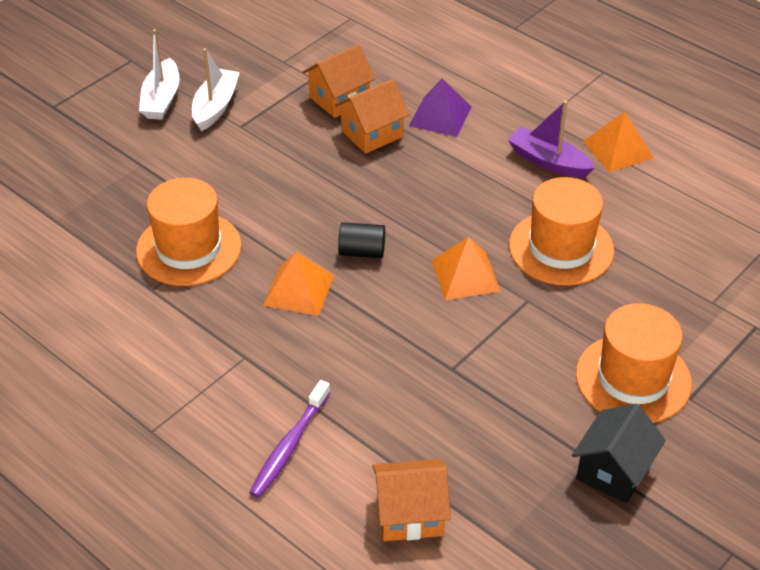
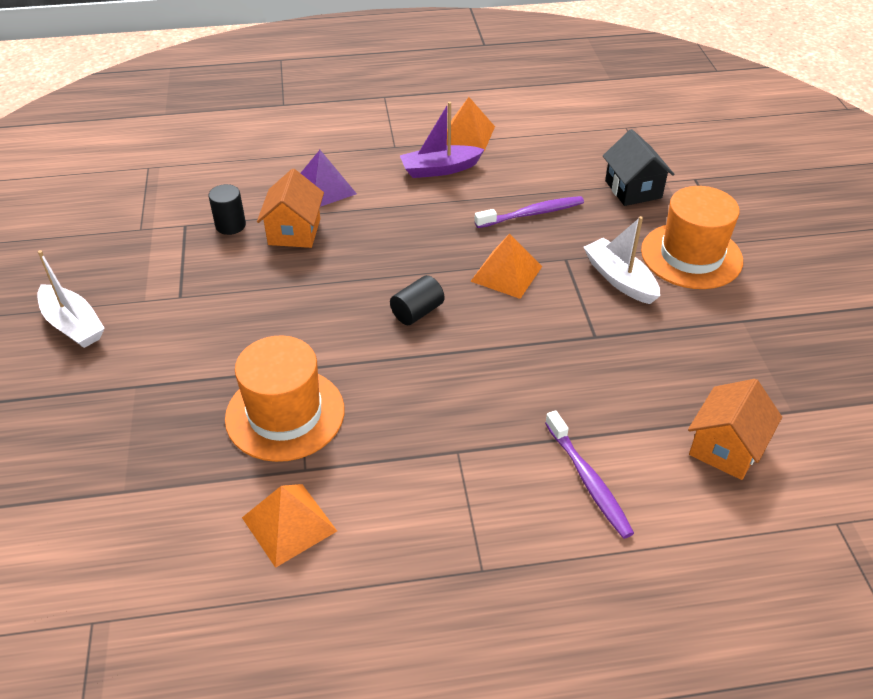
camera: 50 degrees left, 0 degrees up
(215, 107) = (134, 297): white boat -> white boat (620, 279)
(298, 290) = (417, 373): orange pyramid -> orange pyramid (289, 524)
(339, 99) = (230, 225): orange house -> black cylinder
(561, 248) = (532, 214): orange hat -> purple toothbrush
(613, 471) = (769, 315): black house -> black house (633, 189)

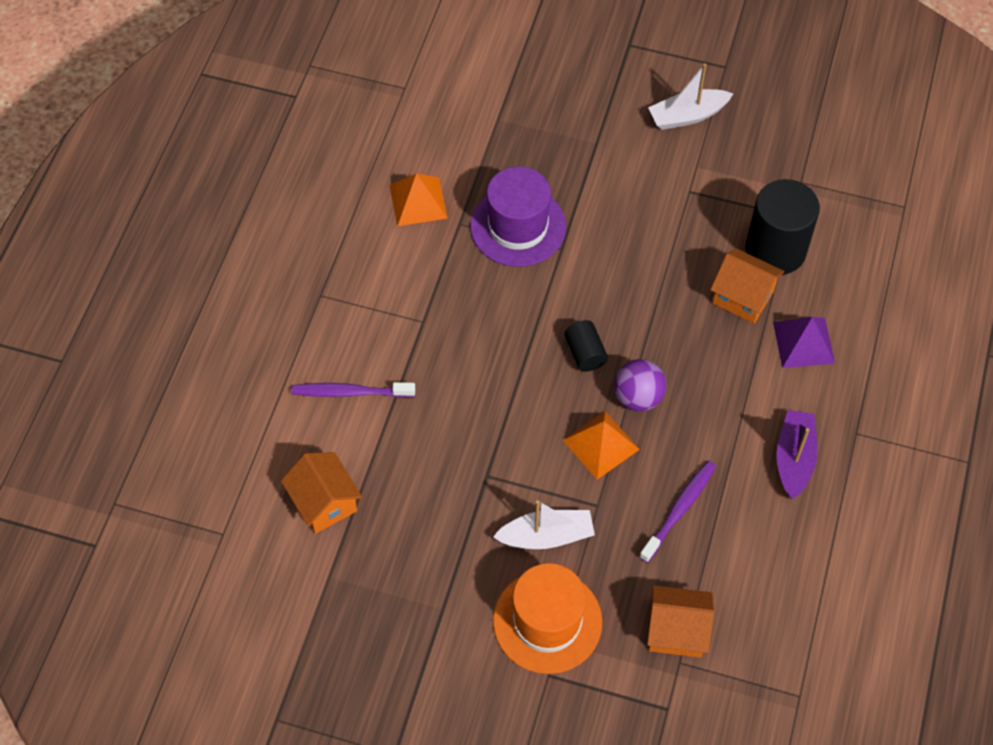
camera: 115 degrees right, 15 degrees up
(230, 225) = (775, 250): black cylinder -> black cylinder, size x2.01
(285, 414) = (518, 226): orange hat -> purple hat
(442, 265) = (638, 397): none -> purple ball
(467, 135) = (850, 514): orange pyramid -> none
(532, 214) = (679, 510): purple toothbrush -> purple toothbrush turned 150 degrees counterclockwise
(633, 189) = (676, 631): black house -> orange house

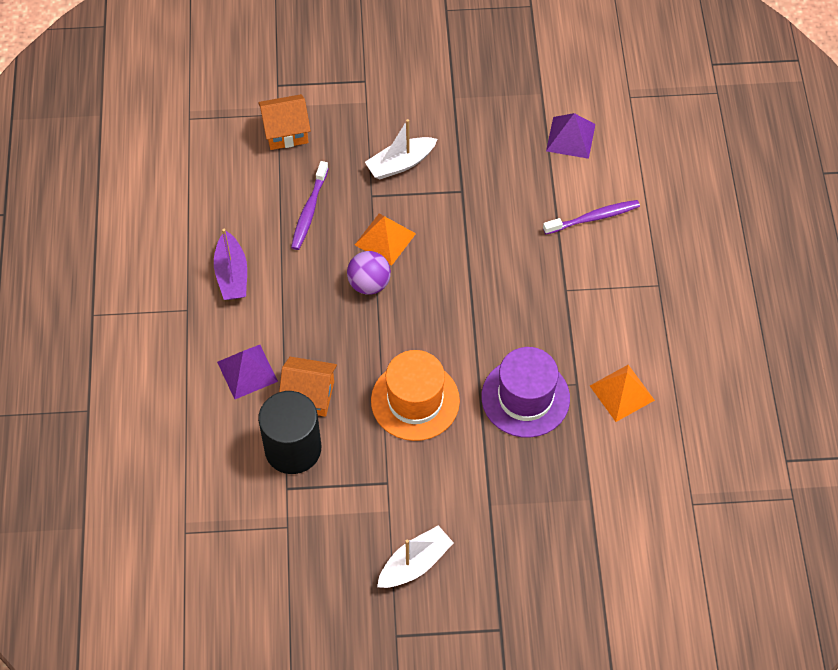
camera: 160 degrees right, 0 degrees up
(324, 502) = (570, 137): orange house -> purple pyramid
(547, 621) = (378, 111): orange hat -> orange hat (415, 401)
(585, 353) = (424, 305): black cylinder -> none

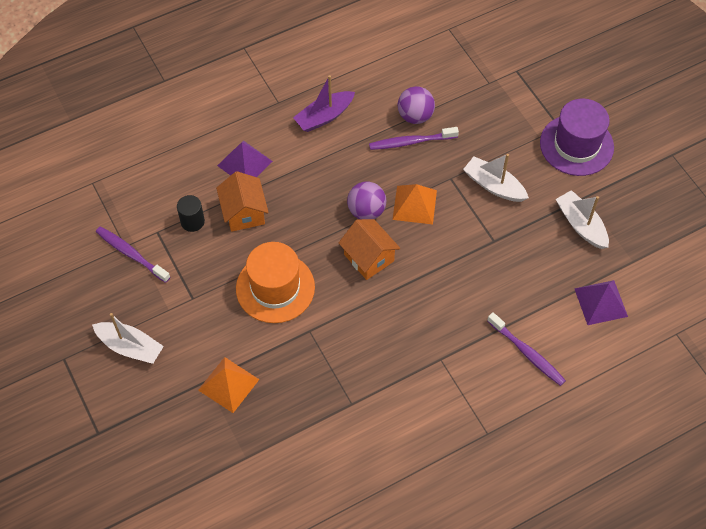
camera: 65 degrees right, 0 degrees up
(280, 194) = (415, 116): none -> purple ball
(286, 132) = (475, 95): orange house -> orange house (368, 257)
(293, 449) = (192, 221): black cylinder -> black cylinder, size x0.50
(301, 524) = (131, 254): none -> purple toothbrush
(482, 114) = (581, 225): none -> white boat
(525, 397) = (318, 368): purple hat -> purple hat (576, 145)
(622, 393) = (361, 444): orange pyramid -> orange pyramid (228, 384)

